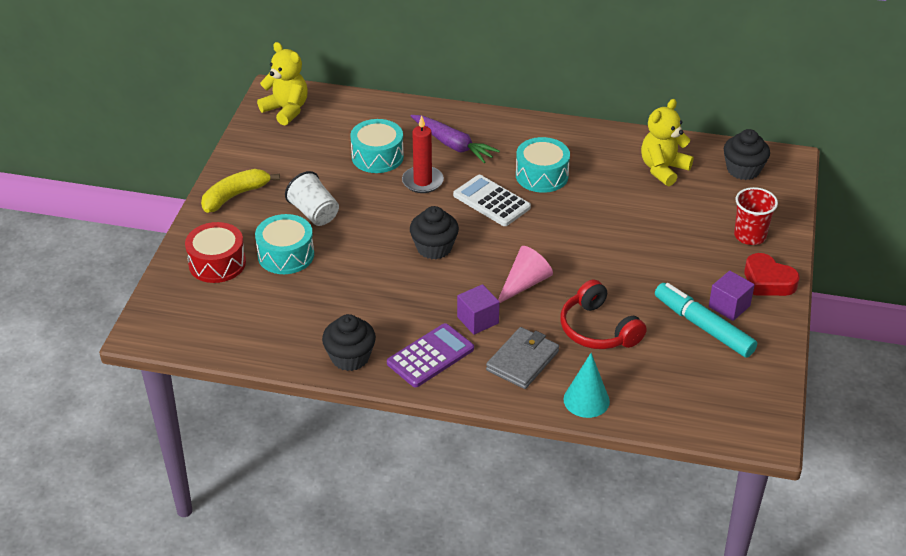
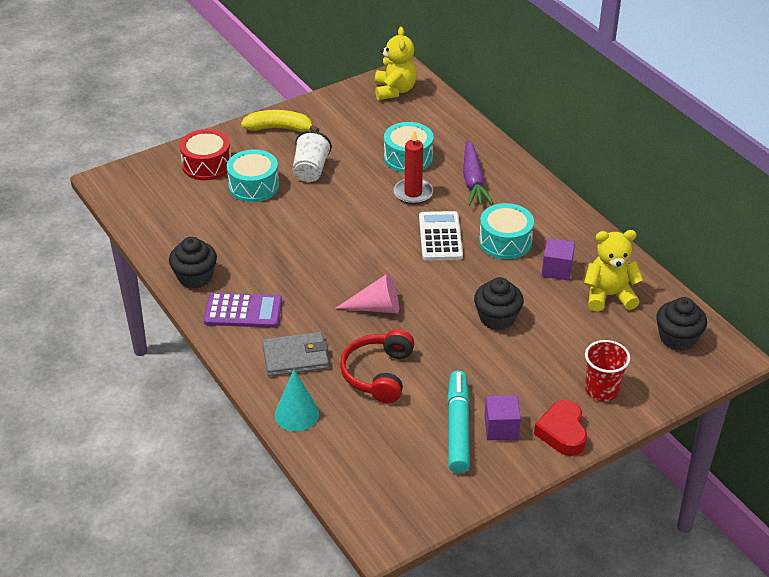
camera: 45 degrees right, 0 degrees up
(434, 248) = (353, 243): black cupcake -> black cupcake (497, 318)
(478, 320) = (308, 310): purple cube -> purple cube (557, 269)

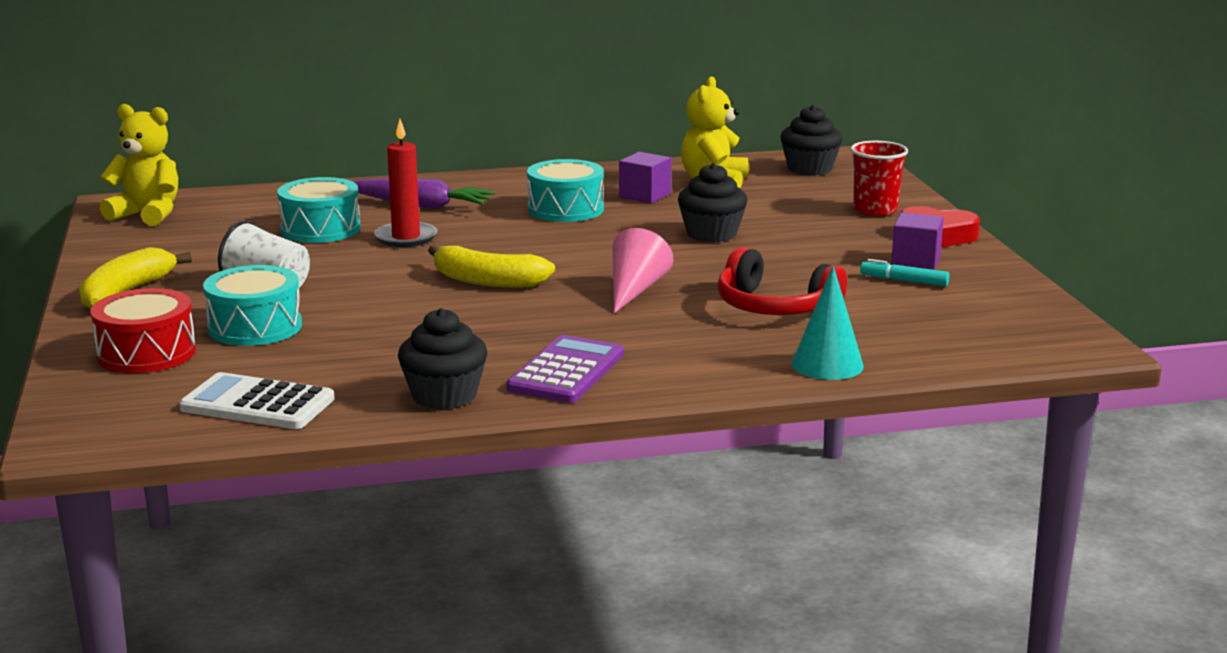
camera: 70 degrees left, 20 degrees down
(295, 357) = (703, 350): grey wallet -> none
(360, 245) = (487, 281): none -> yellow banana
(440, 237) = (519, 237): white calculator -> white calculator (257, 404)
(458, 427) = (904, 281): turquoise marker -> turquoise marker, size x0.51

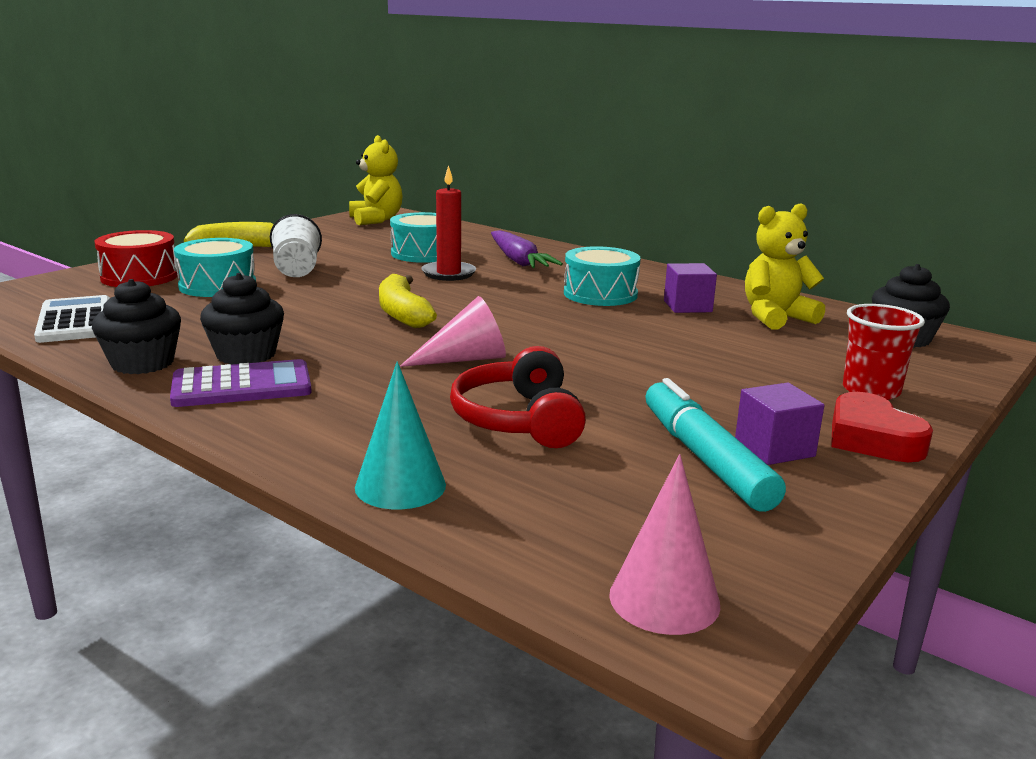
camera: 50 degrees right, 0 degrees up
(711, 234) = (652, 349): black cupcake -> black cupcake (246, 355)
(904, 281) = (705, 458): turquoise marker -> turquoise marker, size x1.95
(1042, 342) = (664, 599): none -> pink cone

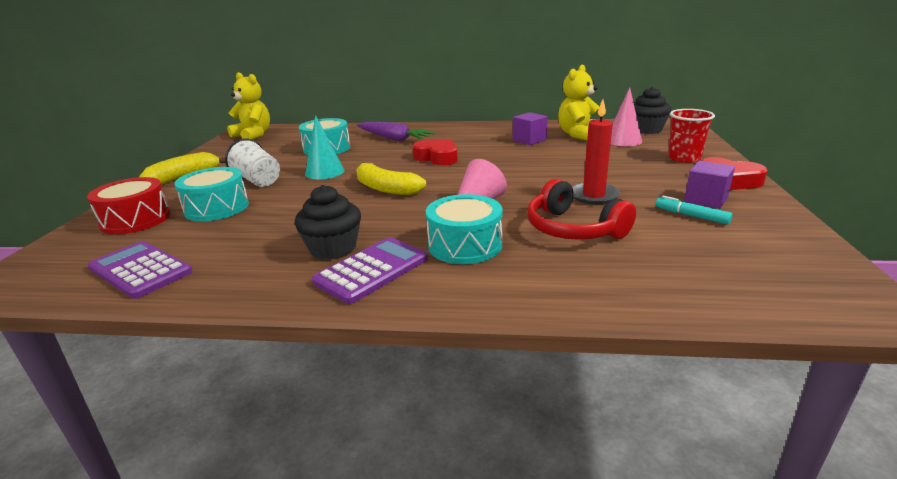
camera: 30 degrees left, 5 degrees up
(75, 321) = (140, 270): white calculator -> purple calculator
(142, 363) = (264, 282): black cupcake -> none
(400, 486) = (592, 293): turquoise cone -> turquoise cone (325, 172)
(448, 274) = (366, 156): red candle -> red candle (593, 196)
(526, 296) = (437, 157): none -> red heart
(600, 294) = (474, 145): turquoise drum -> turquoise drum (465, 245)
(664, 599) = (821, 296): pink cone -> pink cone (623, 140)
(705, 458) = (691, 216): turquoise marker -> turquoise marker, size x0.51

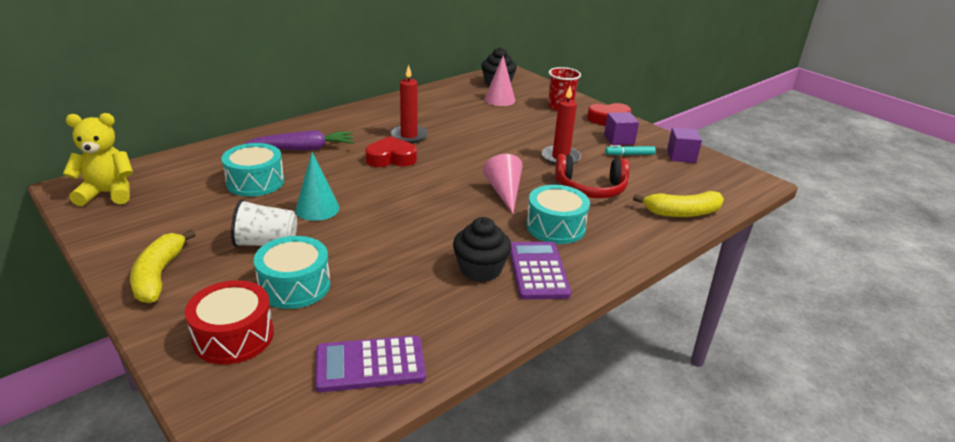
camera: 50 degrees left, 5 degrees up
(385, 188) = (411, 204): yellow banana -> yellow banana (682, 213)
(482, 147) = (409, 136): none -> red candle
(529, 140) = (432, 117): purple cube -> purple cube (681, 156)
(578, 135) = (459, 101): yellow teddy bear -> none

